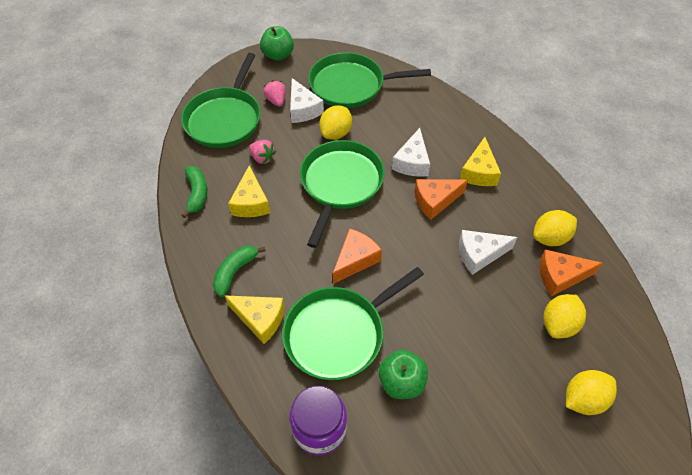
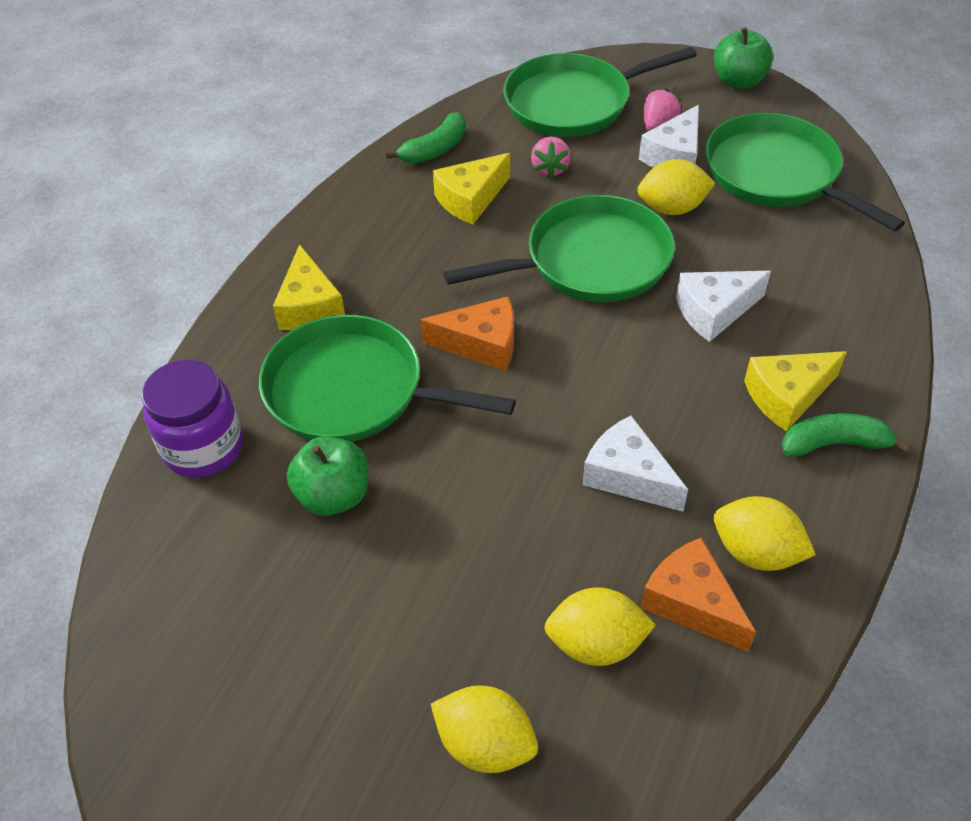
camera: 55 degrees right, 5 degrees down
(235, 272) = (356, 246): green banana -> green banana (834, 444)
(435, 201) = (672, 374): orange cheese -> none

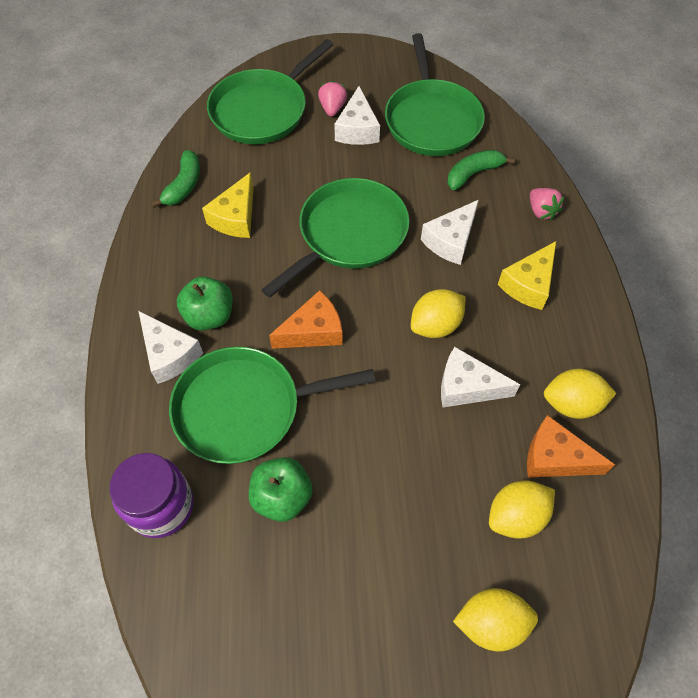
camera: 30 degrees left, 10 degrees up
(310, 306) = (169, 354): yellow cheese -> white cheese
(550, 169) = (278, 171): pink strawberry -> pink strawberry (541, 211)
(672, 208) = (379, 171): yellow lemon -> yellow lemon (435, 325)
(738, 81) = (366, 54): green apple -> green apple (209, 316)
(777, 174) = (431, 120): green pan -> green pan turned 120 degrees counterclockwise
(834, 444) = (574, 306): green banana -> green banana (473, 174)

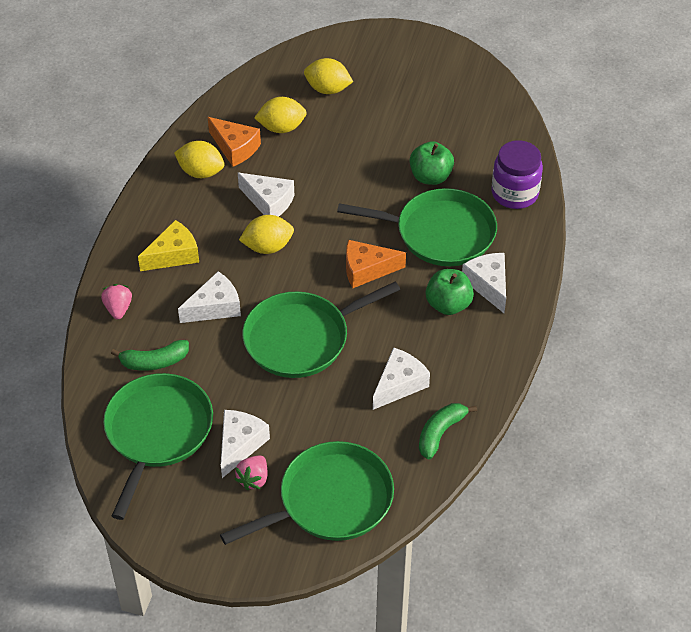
camera: 160 degrees left, 10 degrees down
(236, 217) = (399, 384): yellow cheese -> white cheese

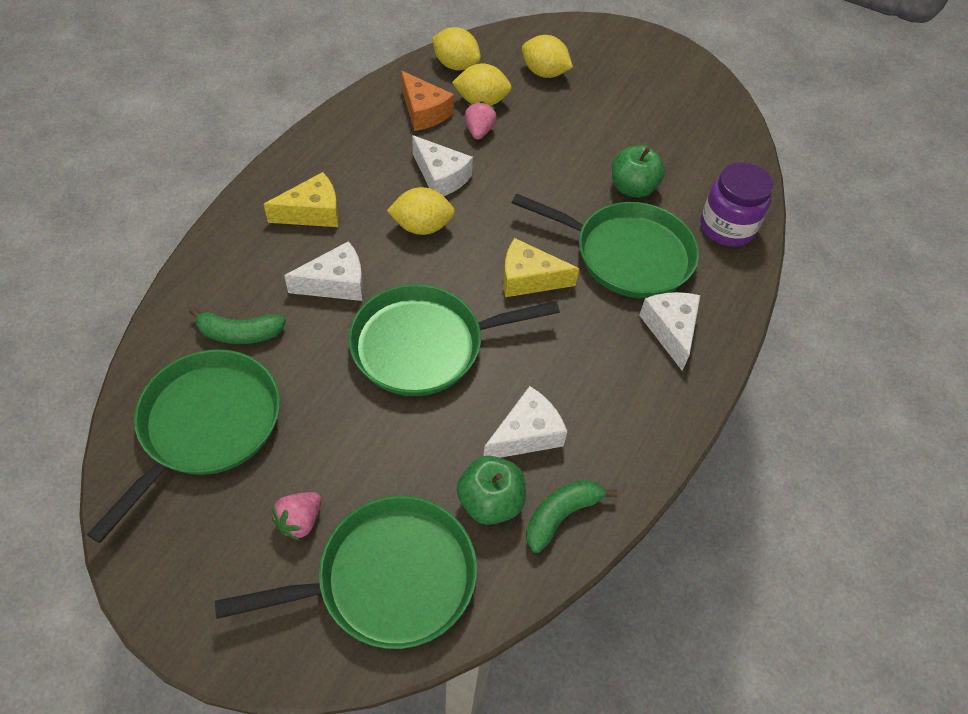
camera: 10 degrees right, 5 degrees up
(118, 309) = (225, 260): pink strawberry -> pink strawberry (479, 131)
(201, 172) = (377, 129): yellow lemon -> yellow lemon (456, 65)
(240, 445) = (300, 468): white cheese -> none
(367, 270) = (528, 279): orange cheese -> yellow cheese
(448, 304) = (615, 344): green apple -> green apple (490, 502)

